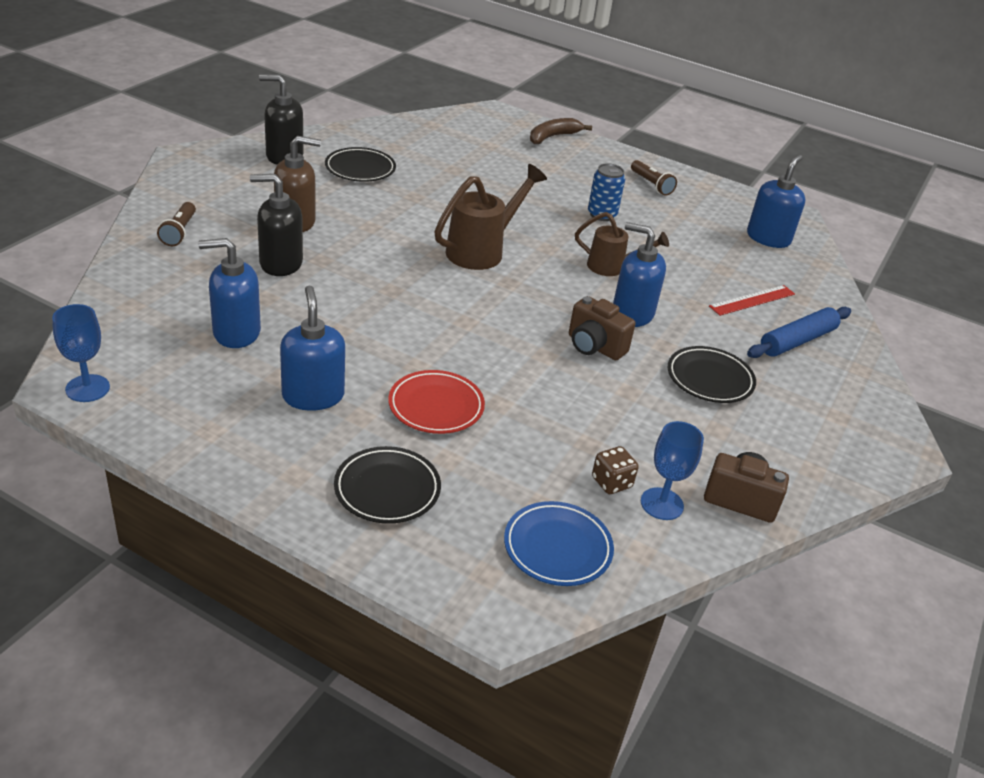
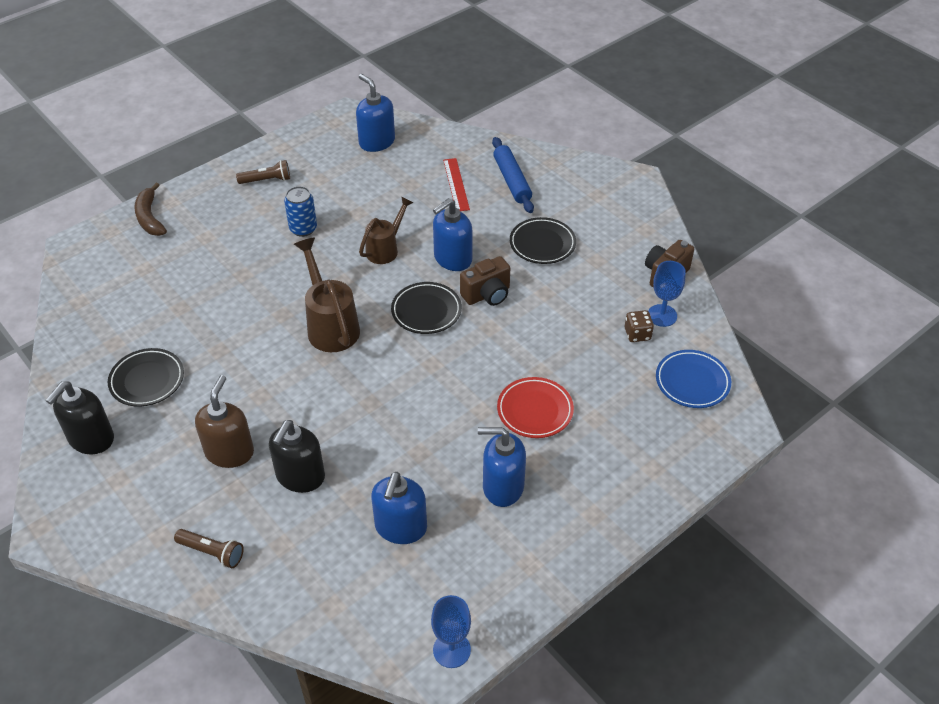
camera: 65 degrees left, 10 degrees up
(387, 489) = (620, 461): black plate -> black plate (426, 311)

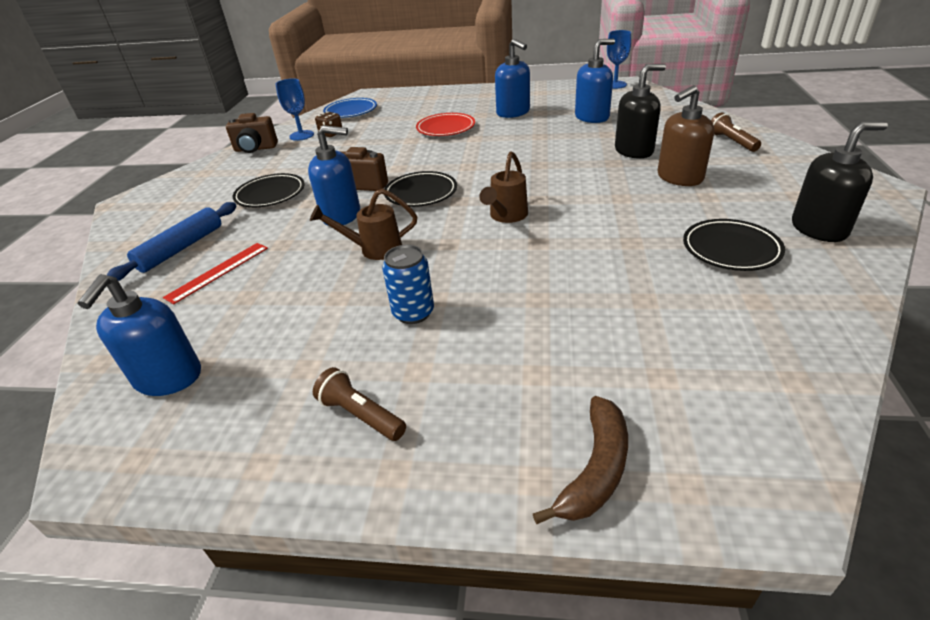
camera: 130 degrees left, 10 degrees down
(330, 325) = (506, 216): brown watering can -> brown watering can, size x0.66

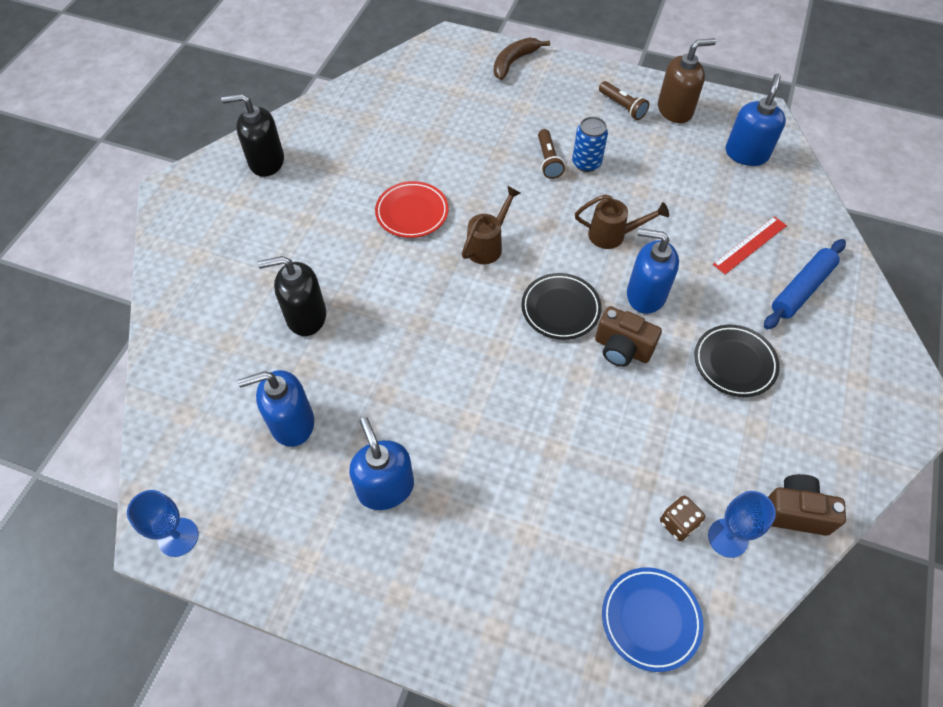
camera: 170 degrees left, 20 degrees up
(446, 128) = (499, 470): red plate -> red plate (412, 213)
(679, 178) = (303, 253): brown soap dispenser -> brown soap dispenser (675, 110)
(731, 142) = (198, 299): brown flashlight -> brown flashlight (548, 160)
(731, 249) = (343, 160): black plate -> none

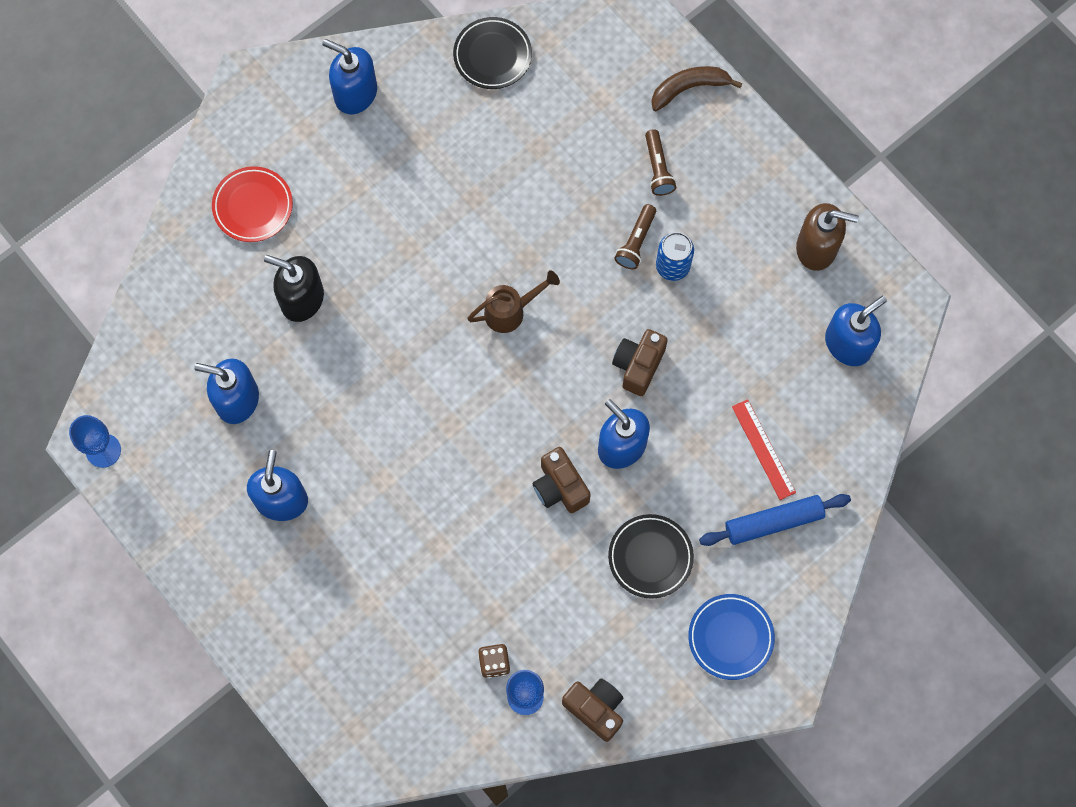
camera: 30 degrees right, 15 degrees up
(266, 162) = (355, 93): black soap dispenser -> blue soap dispenser
(412, 213) = (461, 234): red plate -> red plate (253, 206)
(560, 309) = (533, 417): black plate -> black plate (492, 55)
(613, 235) = (638, 366): brown watering can -> brown camera
(622, 106) = (763, 213): brown flashlight -> brown flashlight (658, 168)
(650, 619) = (419, 719): blue plate -> blue plate (730, 637)
(750, 245) = (763, 449): red ruler -> red ruler turned 75 degrees clockwise

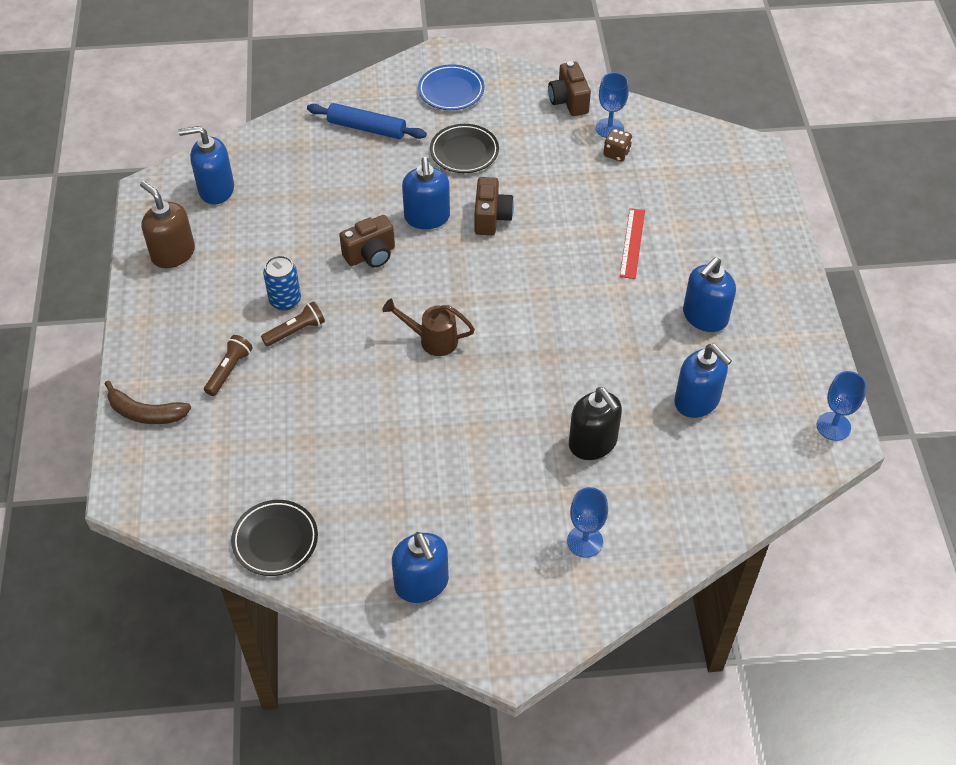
camera: 145 degrees left, 20 degrees down
(253, 206) = (585, 541): red plate -> blue goblet
(763, 449) = (333, 166): red ruler -> red ruler (632, 243)

